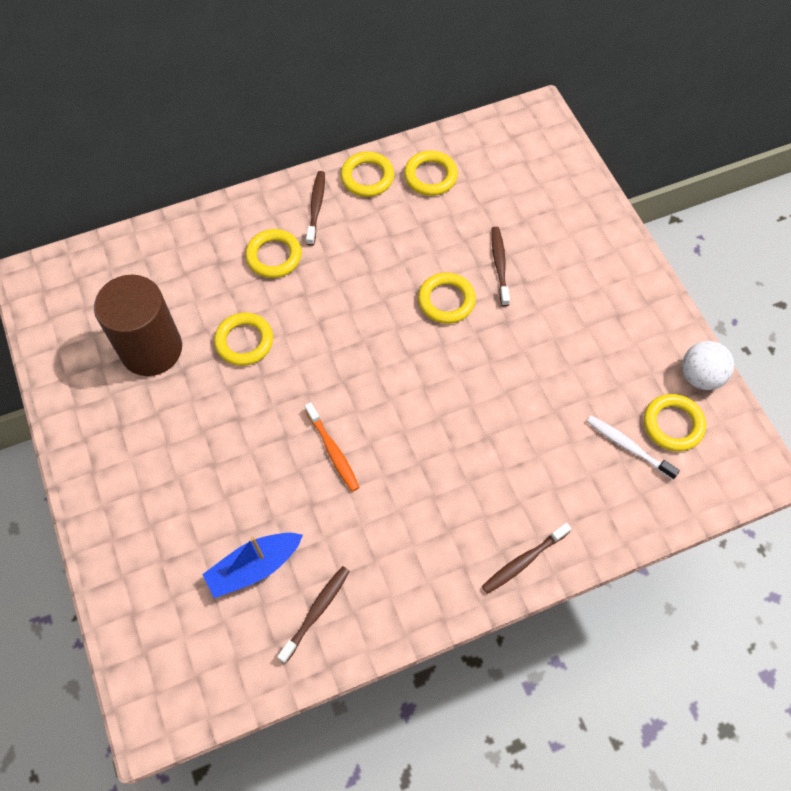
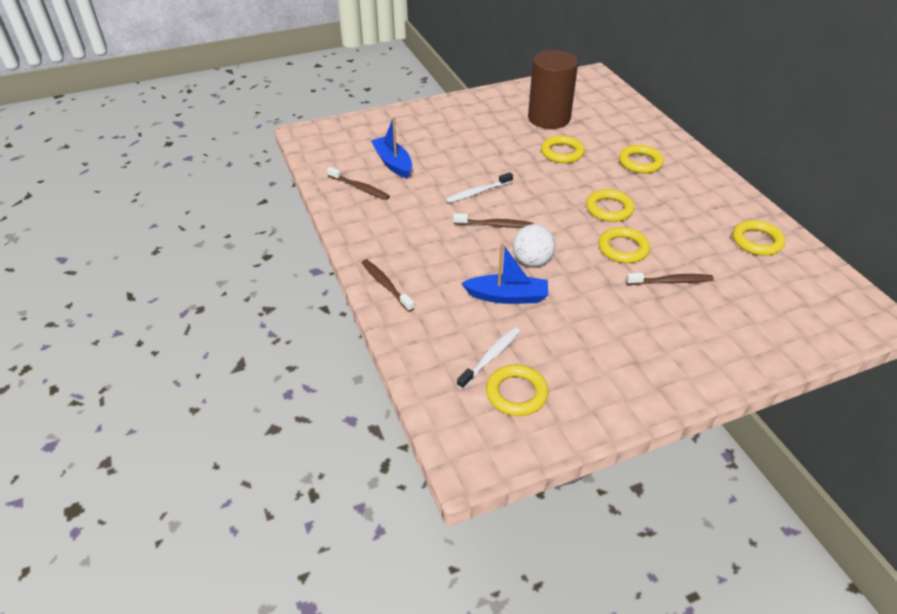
camera: 90 degrees right, 20 degrees down
(316, 207) = (695, 180): brown toothbrush -> brown toothbrush (495, 225)
(333, 451) = (477, 192): orange toothbrush -> white toothbrush
(367, 177) = (738, 206): yellow ring -> yellow ring (609, 209)
(534, 425) = (507, 296): none -> blue boat
(700, 376) = (575, 422): white ball -> white ball (532, 261)

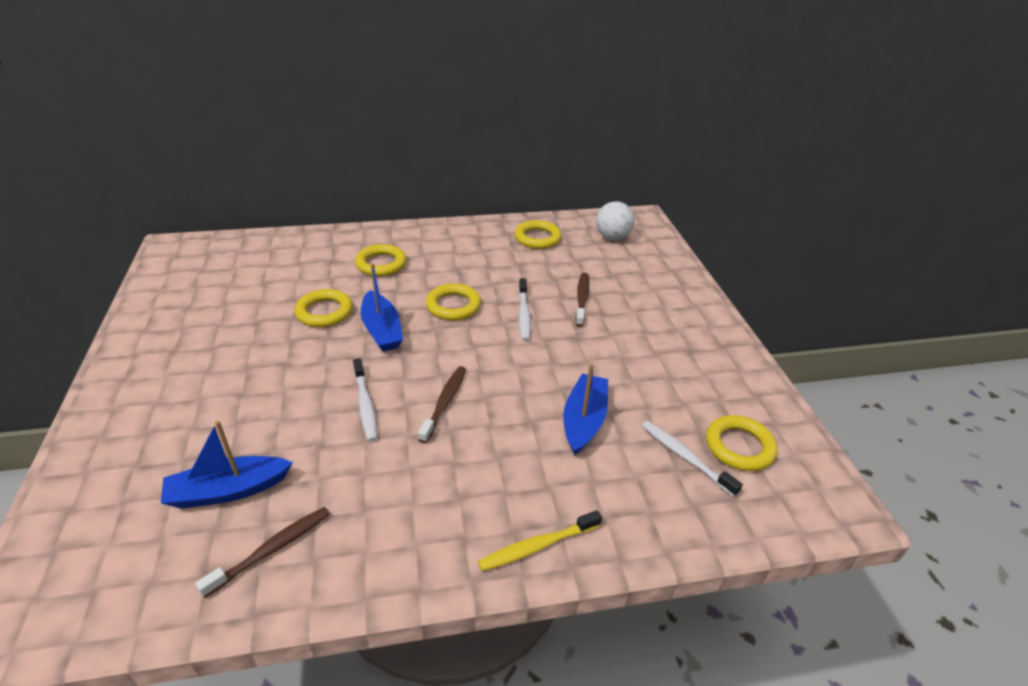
camera: 80 degrees left, 5 degrees down
(386, 285) = (537, 546): brown toothbrush -> yellow toothbrush
(532, 261) = (526, 386): white ball -> white ball (612, 237)
(549, 118) = (239, 304): brown cylinder -> none
(557, 181) = (382, 330): none -> blue boat
(623, 248) = (524, 314): yellow ring -> white toothbrush

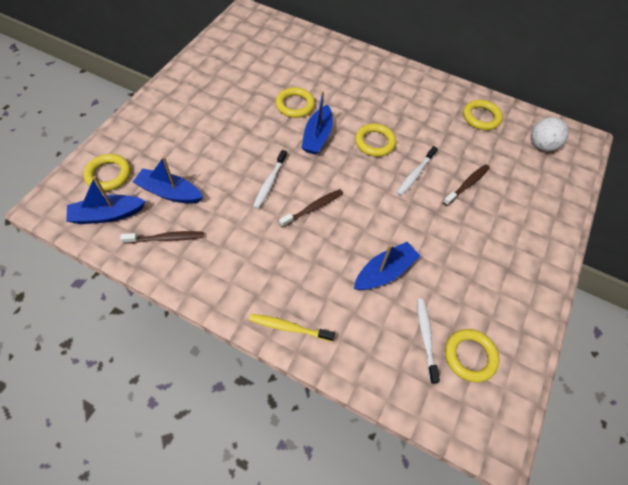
camera: 35 degrees right, 20 degrees up
(142, 577) = (107, 215): none -> blue boat
(381, 264) = (355, 85): yellow ring -> yellow ring (108, 174)

